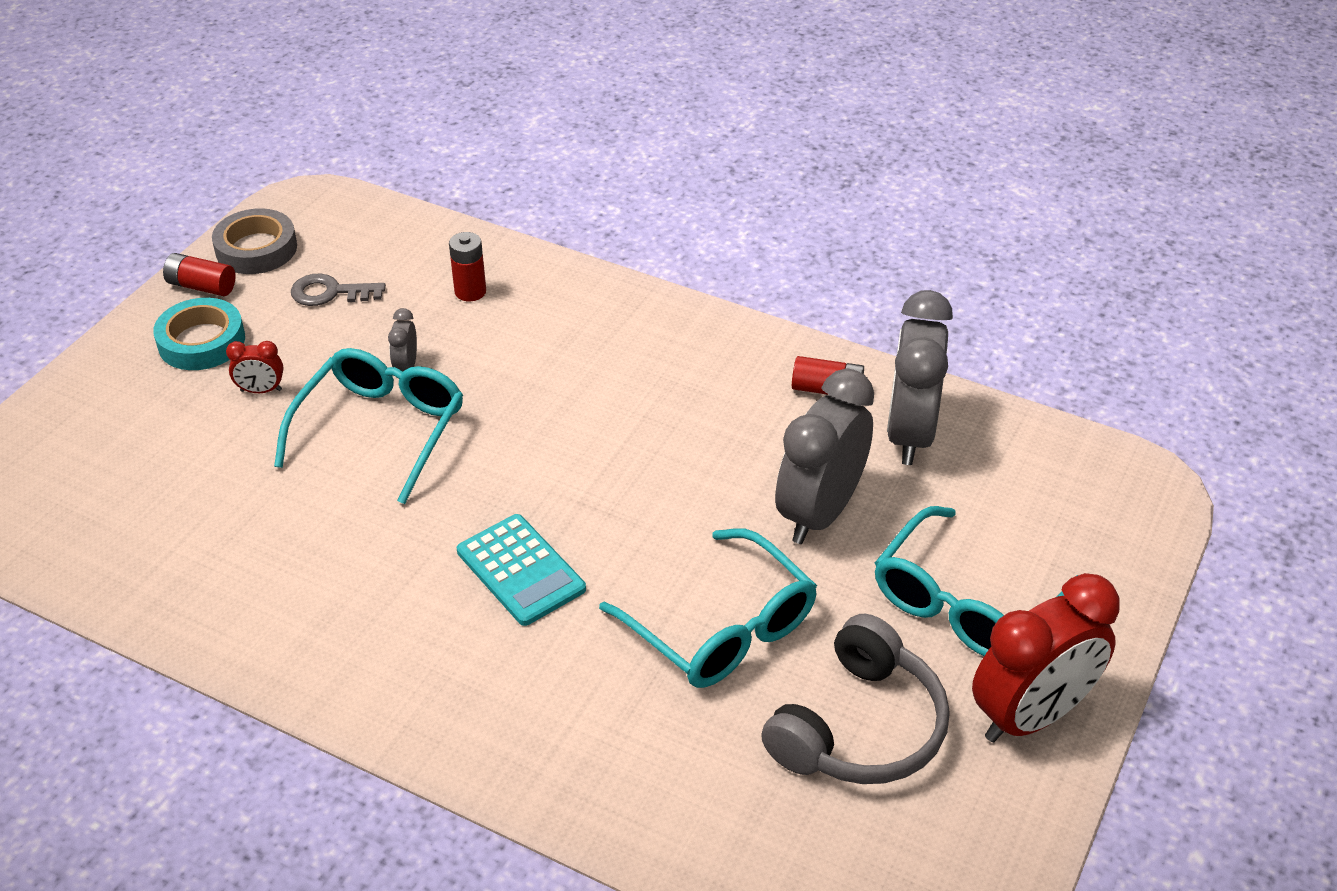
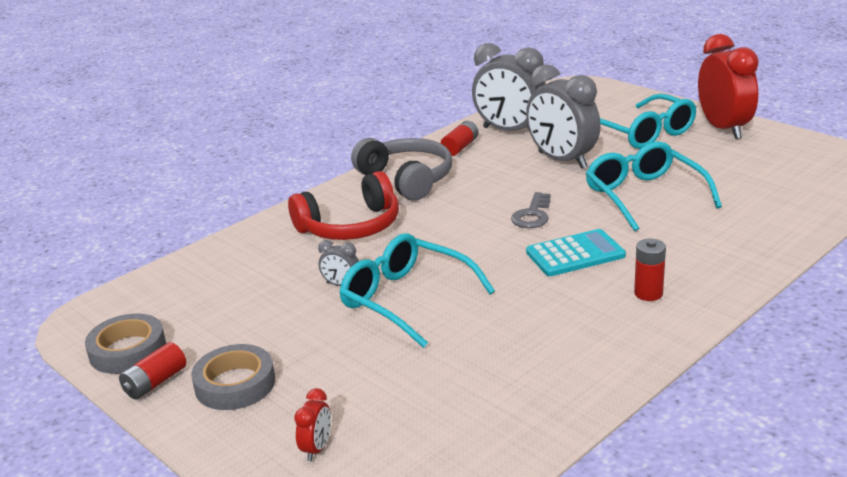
camera: 70 degrees left, 15 degrees down
(201, 341) = (235, 384): turquoise tape -> grey tape
(261, 390) = (323, 353): red clock -> red clock (317, 448)
(330, 293) = (223, 315): grey key -> grey key (532, 215)
(470, 292) = (273, 253): red battery -> red battery (648, 293)
(551, 338) = (350, 226): none -> red headphones
(721, 628) = (644, 196): turquoise glasses -> turquoise glasses turned 90 degrees counterclockwise
(859, 727) = (725, 168): grey headphones -> grey headphones (407, 179)

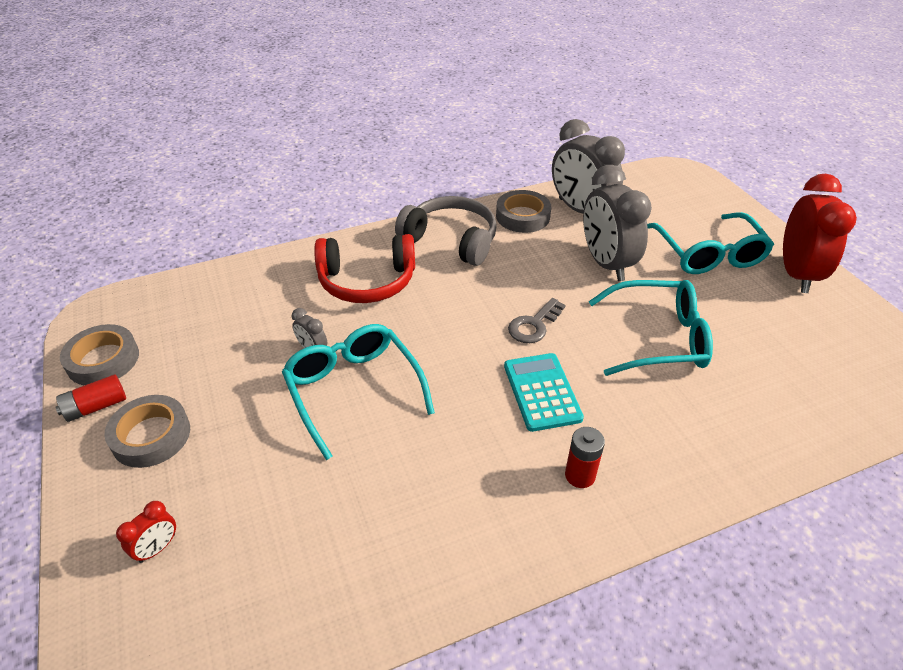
camera: 20 degrees right, 15 degrees up
(407, 179) = (451, 240): grey headphones -> grey headphones turned 45 degrees counterclockwise
(460, 147) = (522, 216): red battery -> grey tape
(575, 254) = (542, 392): turquoise calculator -> turquoise calculator turned 105 degrees counterclockwise
(644, 196) = (658, 338): turquoise glasses -> turquoise glasses turned 90 degrees clockwise

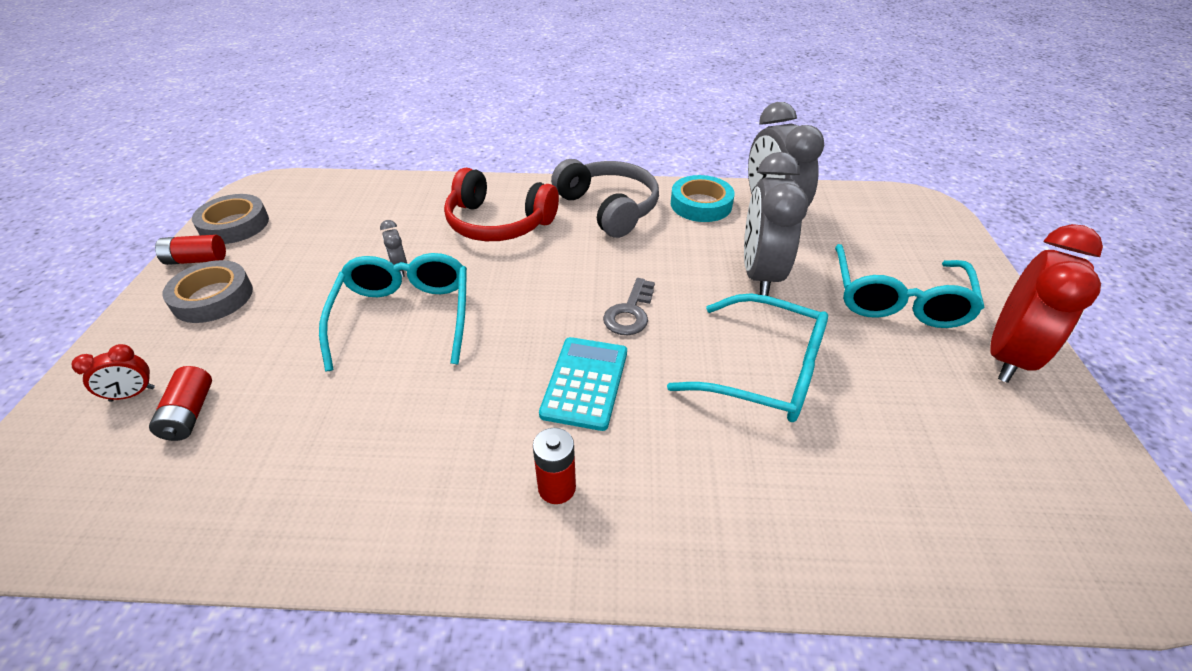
camera: 25 degrees right, 0 degrees up
(232, 542) = (190, 414): none -> red battery
(522, 216) = (701, 204): grey tape -> turquoise tape
(534, 325) = (630, 312): grey key -> grey key turned 45 degrees counterclockwise

